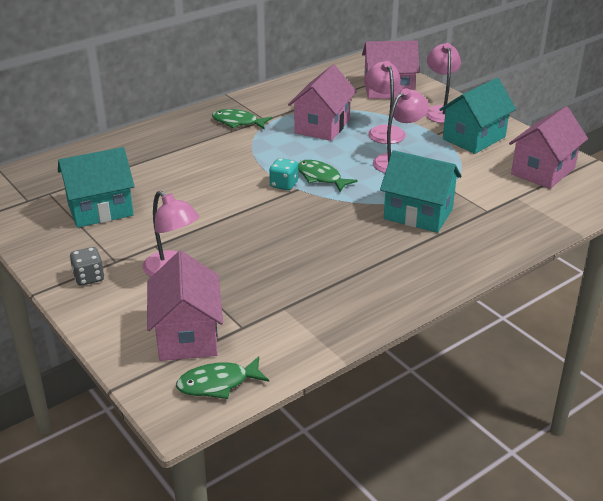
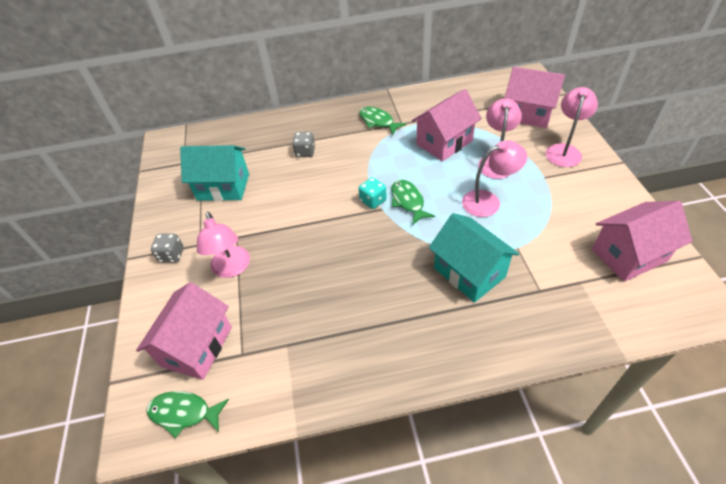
camera: 30 degrees right, 15 degrees up
(175, 162) = (305, 152): none -> grey dice
(474, 138) = (578, 192): turquoise house -> none

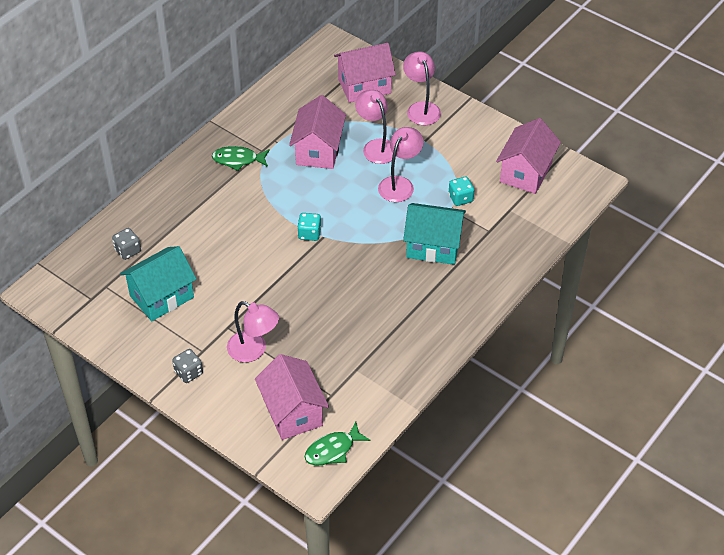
camera: 45 degrees left, 0 degrees up
(305, 152) = (201, 225): grey dice -> grey dice (128, 251)
(408, 201) = (338, 218): green fish -> none
(536, 243) = (460, 198): none -> turquoise dice

